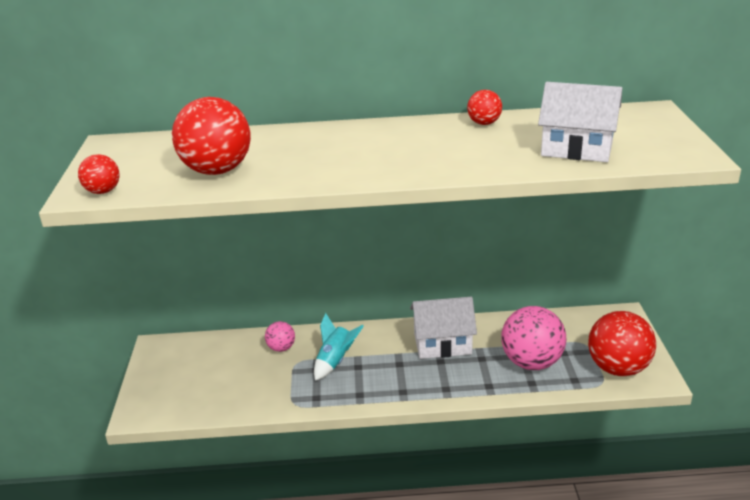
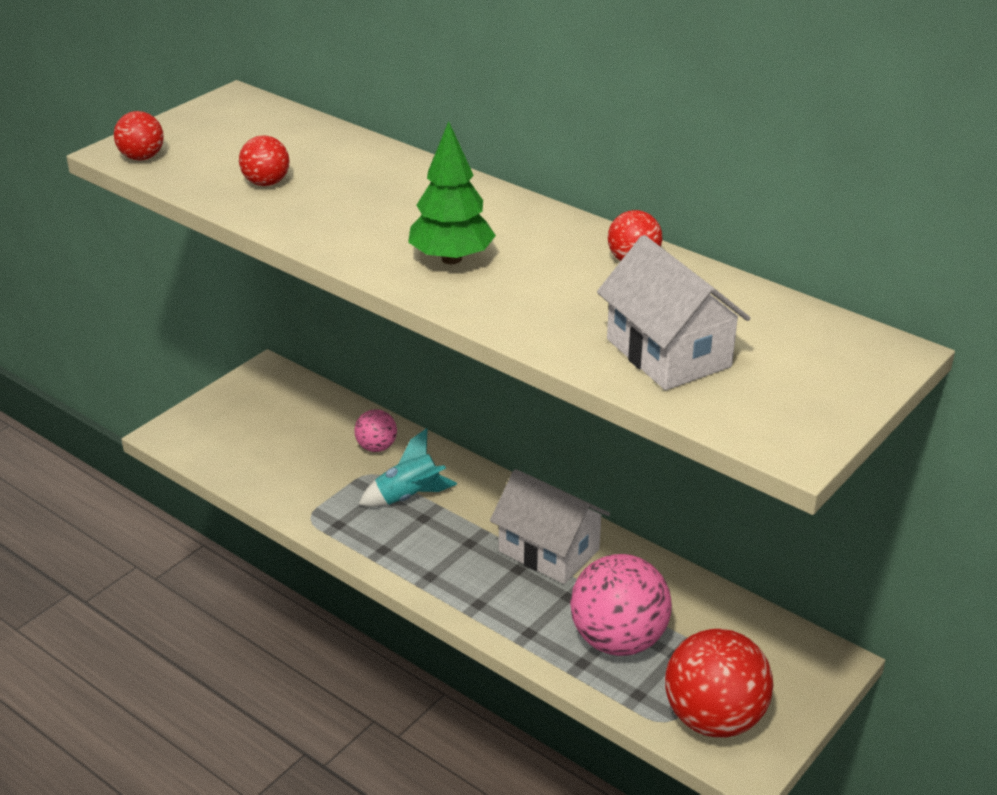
camera: 40 degrees right, 5 degrees up
(217, 171) = (266, 183): red ball -> red ball, size x0.50
(397, 158) = (451, 259): none -> green tree

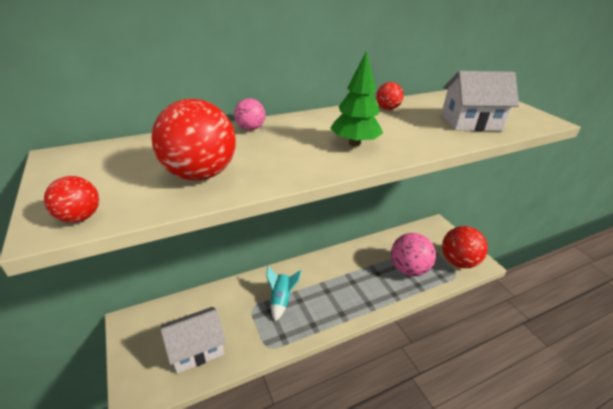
camera: 65 degrees left, 0 degrees up
(266, 183) = (200, 174): red ball -> red ball, size x2.00
(376, 447) = (234, 298): pink ball -> pink ball (250, 128)
(549, 550) = (346, 267): white house -> white house (196, 349)

